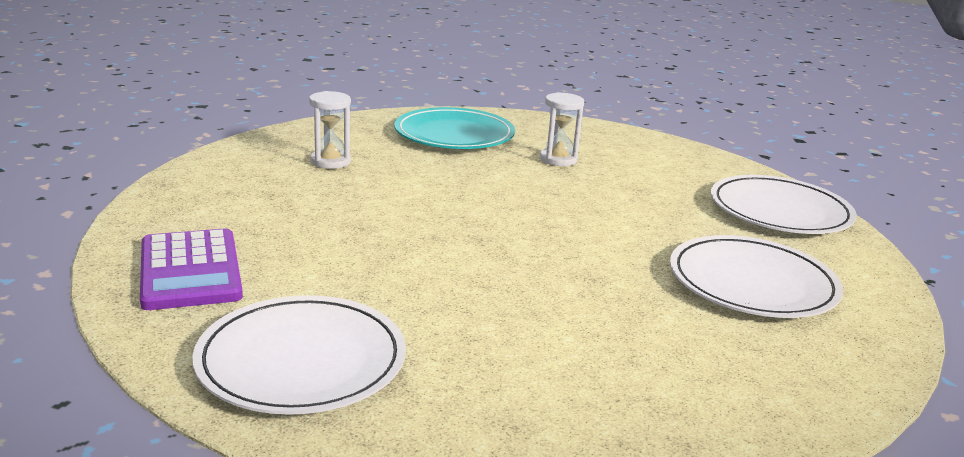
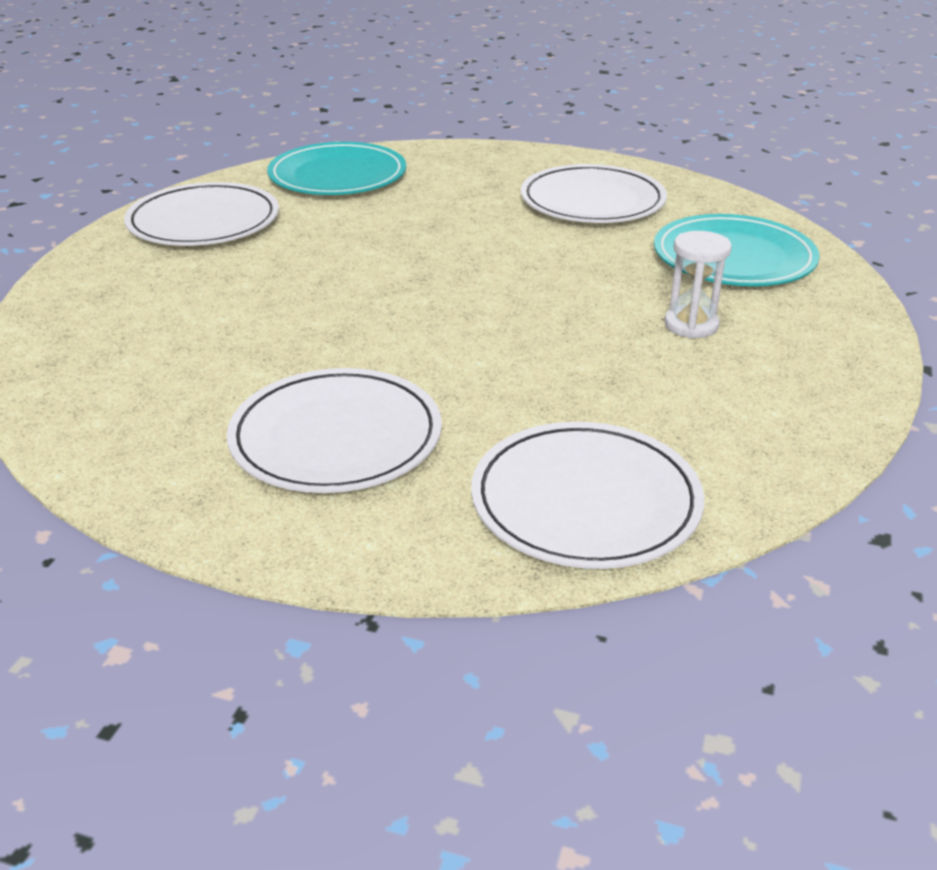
camera: 90 degrees right, 10 degrees up
(190, 270) = (337, 176): purple calculator -> turquoise plate
(330, 161) = (592, 201): white hourglass -> white plate

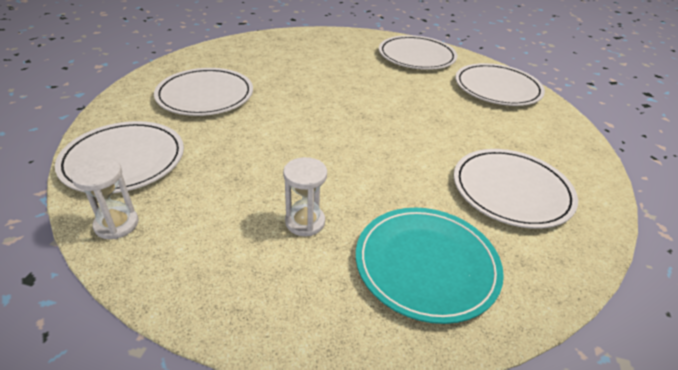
camera: 85 degrees right, 5 degrees up
(337, 176) = (497, 88): turquoise plate -> white plate
(751, 474) = (116, 224): none -> white hourglass

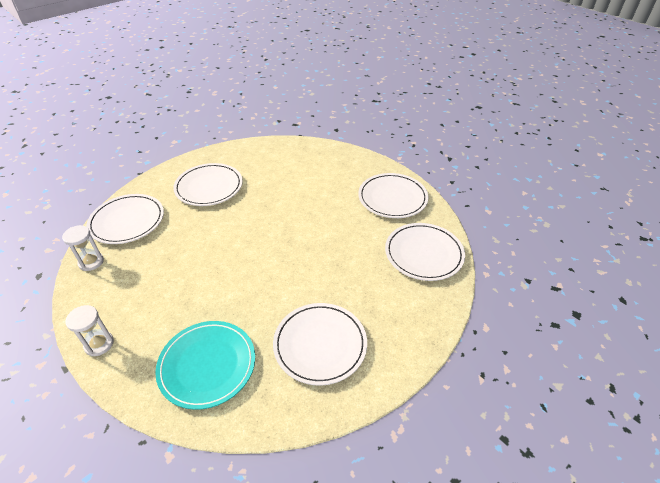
camera: 35 degrees right, 5 degrees up
(305, 222) = (174, 304): white hourglass -> white hourglass (99, 344)

